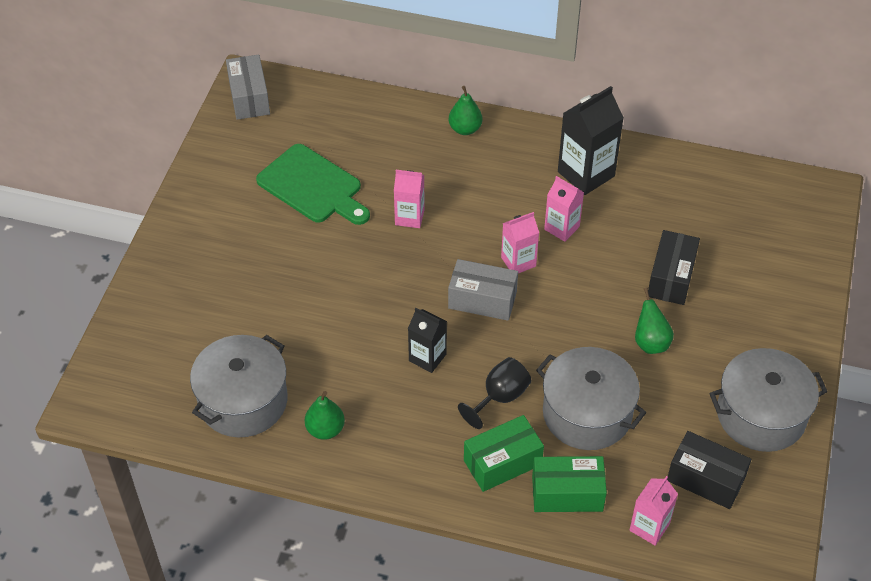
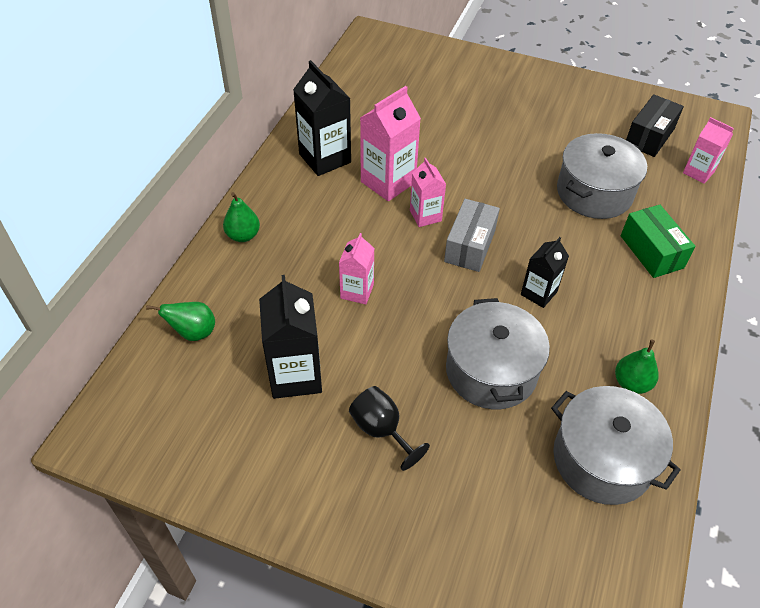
camera: 85 degrees left, 0 degrees up
(249, 97) = (126, 437): grey box -> none
(313, 186) = (295, 375): green cutting board -> black carton
(500, 397) = (582, 246): black goblet -> black goblet (382, 430)
(561, 228) = (388, 182): pink carton -> pink carton, size x1.65
(567, 493) = (676, 215): green box -> none
(650, 342) = (519, 146): green pear -> green pear (193, 332)
(671, 277) = (451, 125): black box -> none
(761, 414) = (587, 100): grey pot -> grey pot (491, 371)

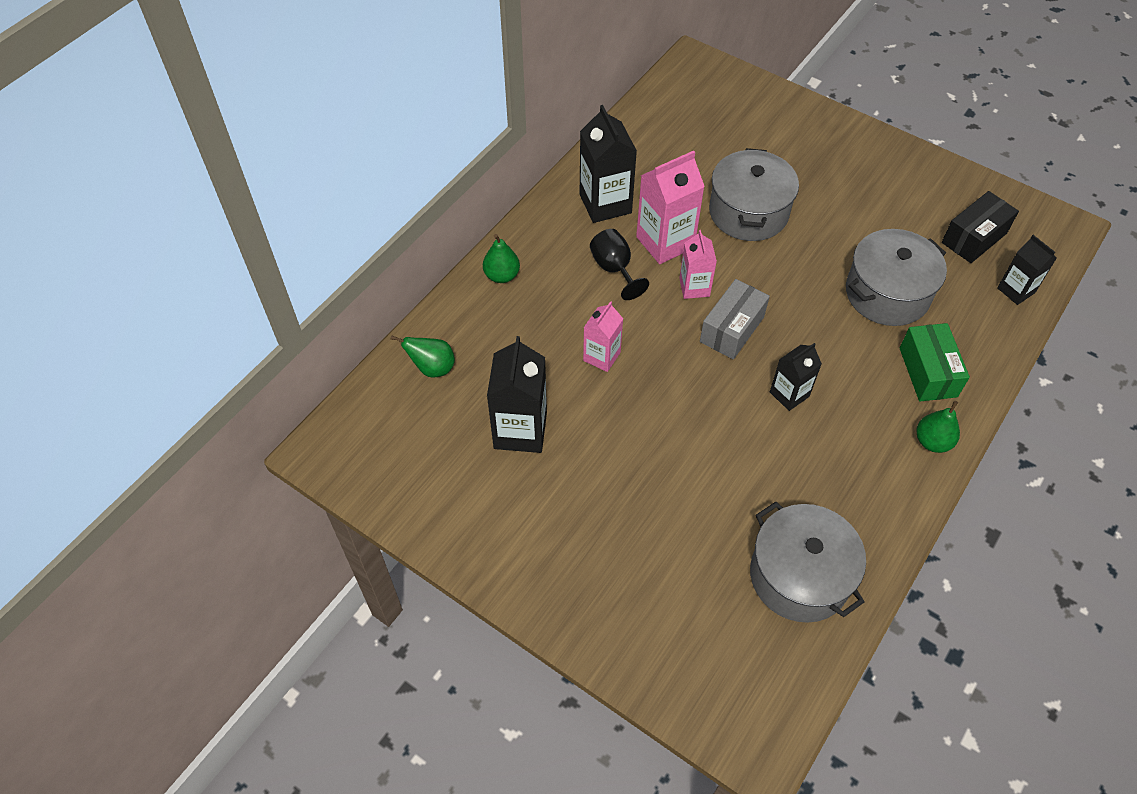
camera: 15 degrees right, 5 degrees up
(382, 430) = (590, 501): black goblet -> black goblet (614, 269)
(491, 371) = (714, 465): grey pot -> grey pot (748, 212)
(631, 383) = (856, 507): green pear -> green pear (932, 442)
(698, 172) = (1016, 290): pink carton -> black carton

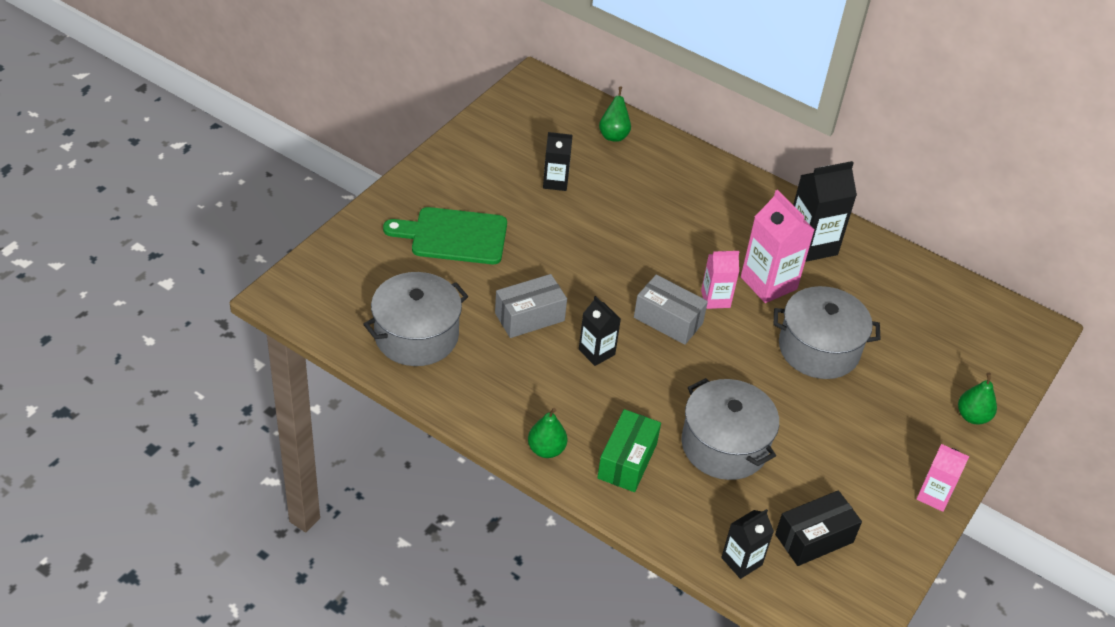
camera: 85 degrees right, 10 degrees down
(502, 275) = (714, 175): green pear -> green pear (972, 416)
(520, 430) = (555, 182): black carton -> black carton, size x0.61
(601, 356) = (631, 232): pink carton -> pink carton (934, 495)
(614, 269) = (730, 246): black goblet -> none
(626, 541) = (454, 236): none -> green cutting board
(749, 457) = (529, 317): none -> grey box
(927, 372) = (627, 461): green box -> green box turned 60 degrees counterclockwise
(974, 238) = (814, 538): black box -> black box turned 75 degrees counterclockwise

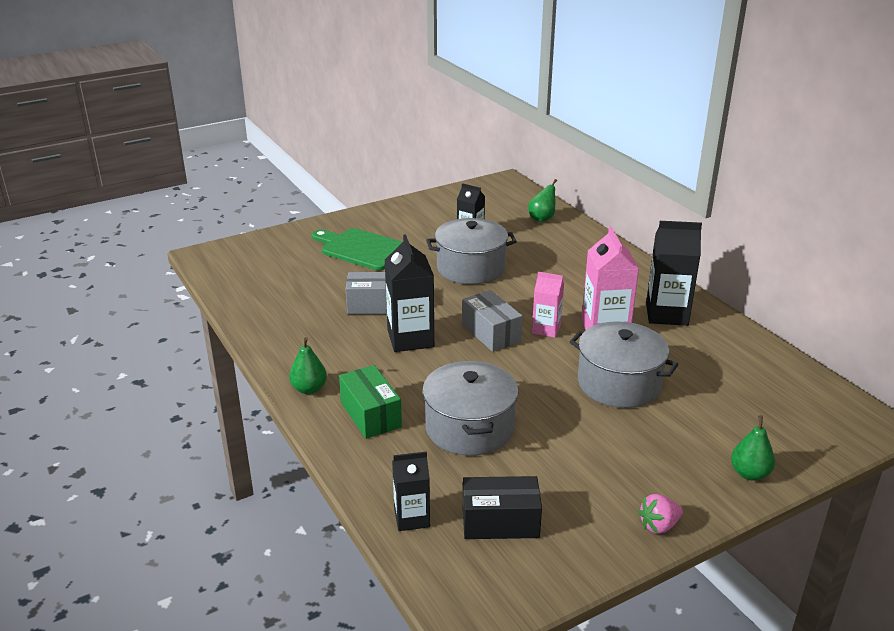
camera: 30 degrees right, 15 degrees down
(416, 335) = (277, 297): grey pot -> grey pot (471, 268)
(596, 352) = (410, 339): black carton -> black carton, size x1.65
(627, 461) = (370, 415): green box -> green box turned 75 degrees counterclockwise
(934, 495) = (658, 526): pink carton -> pink strawberry

